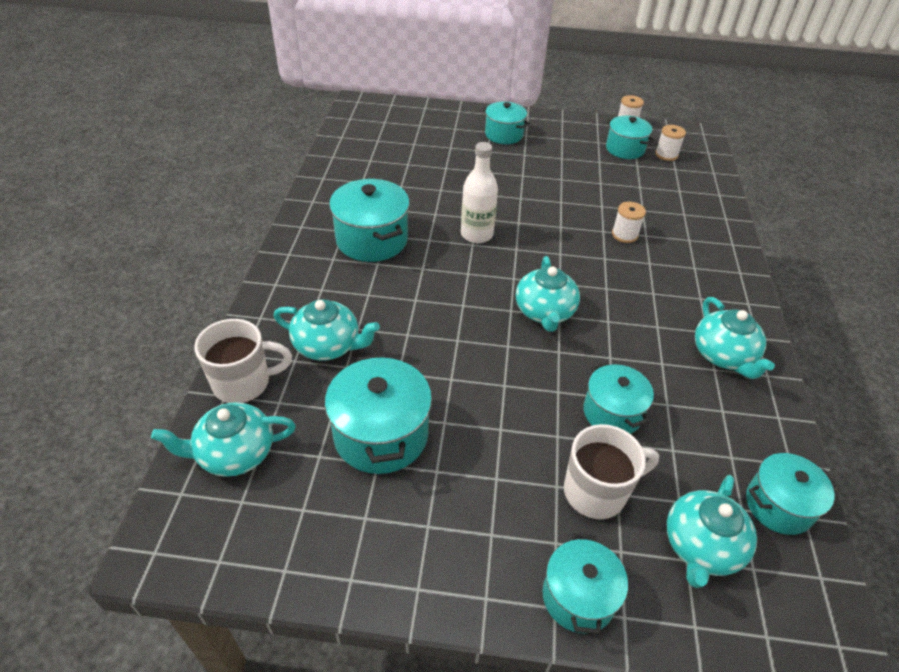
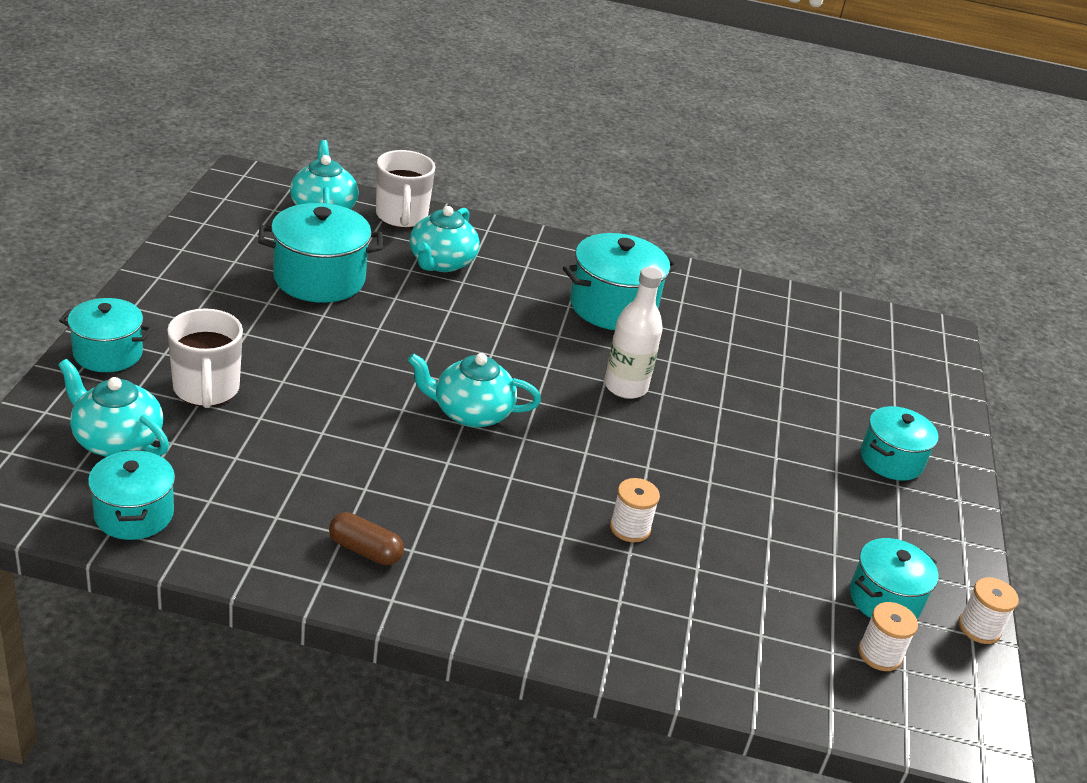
camera: 90 degrees right, 10 degrees down
(612, 413) = (301, 426): turquoise pot -> none
(723, 355) = (365, 550): turquoise teapot -> brown capsule

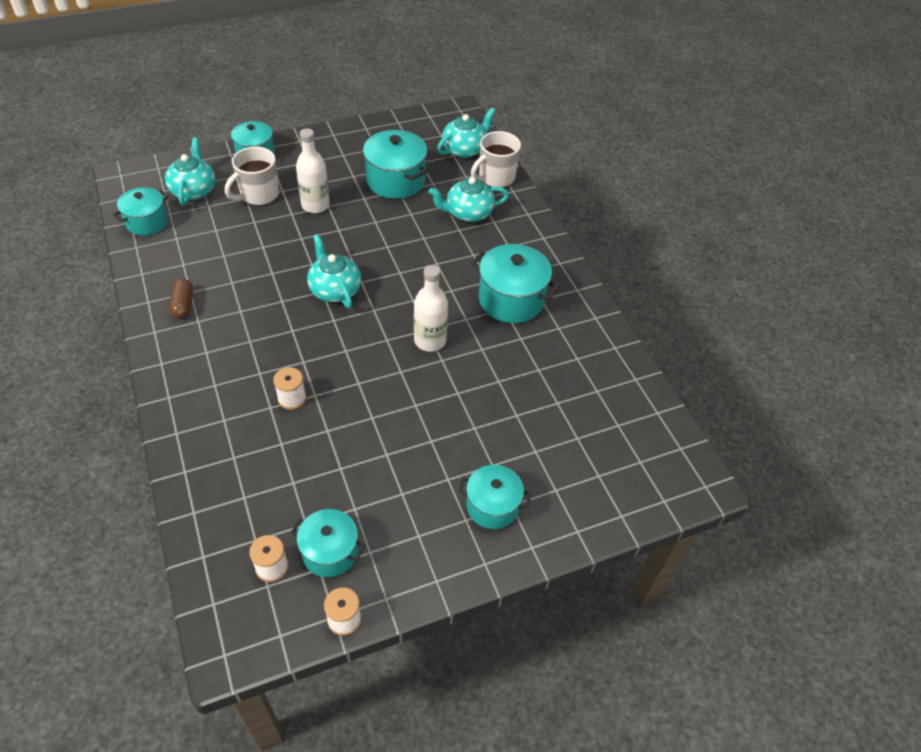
camera: 60 degrees right, 15 degrees up
(290, 355) = (315, 205): none -> white bottle

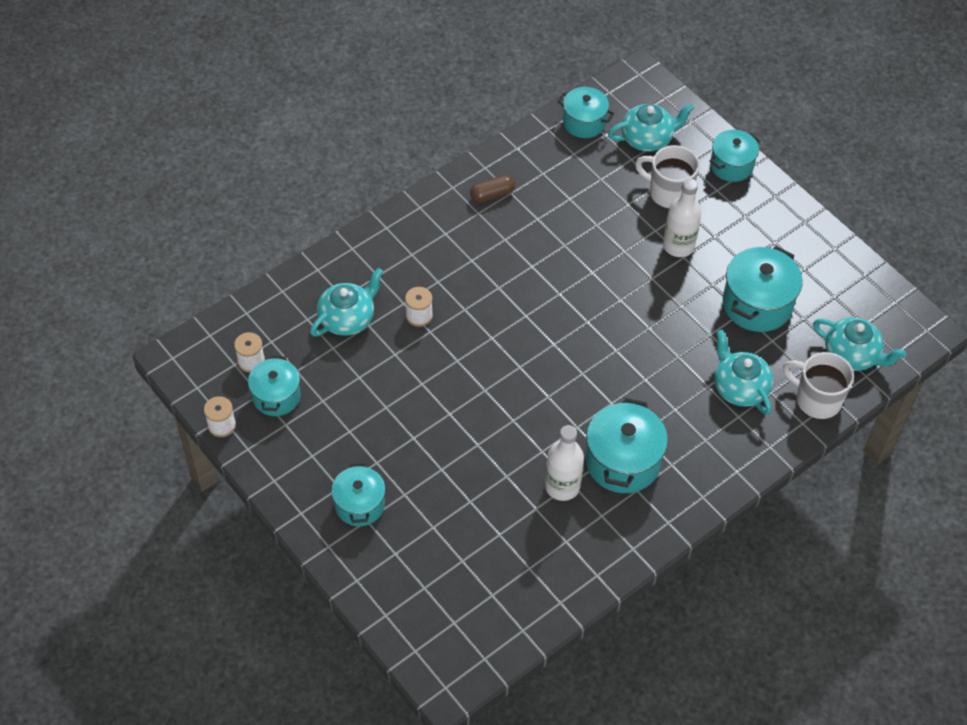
camera: 75 degrees right, 5 degrees up
(334, 289) = (565, 303): turquoise teapot -> turquoise teapot (347, 318)
(430, 341) = (533, 403): white bottle -> white bottle (562, 486)

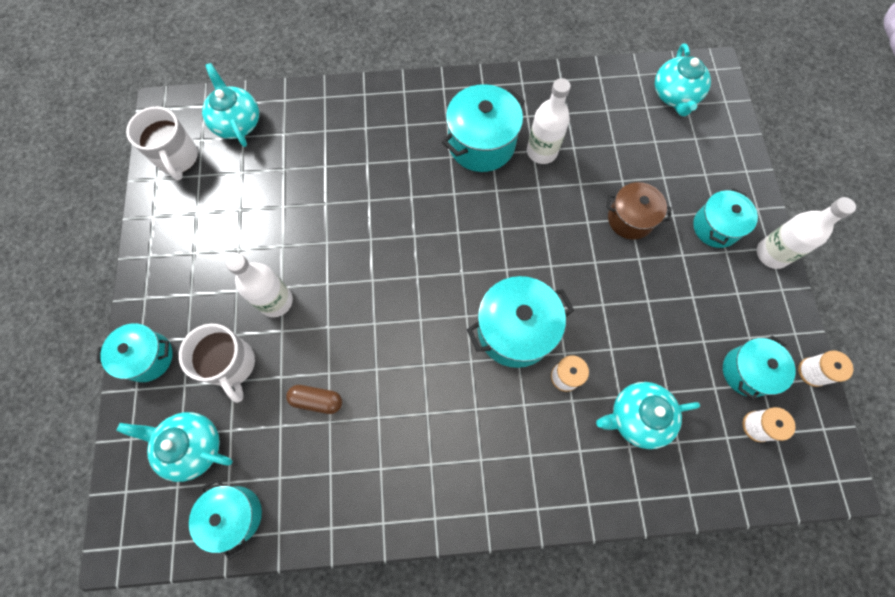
camera: 145 degrees left, 15 degrees up
(296, 508) = (772, 254): none -> white bottle
(441, 468) = (630, 219): none -> brown pot
(492, 194) = (400, 479): brown capsule -> brown capsule (317, 400)
(739, 388) = (344, 147): turquoise teapot -> turquoise teapot (675, 95)
(757, 304) = (264, 205): turquoise pot -> turquoise pot (515, 330)
(817, 399) = (297, 106): white mug -> white mug (178, 158)

